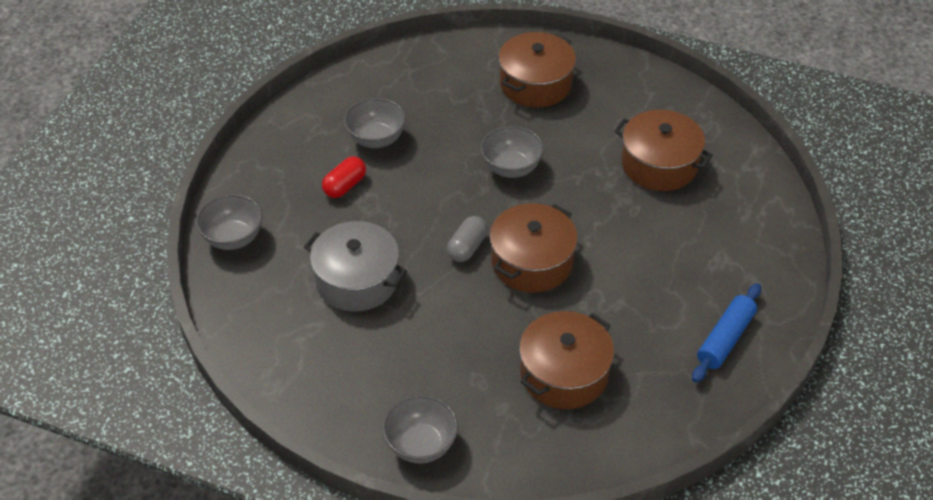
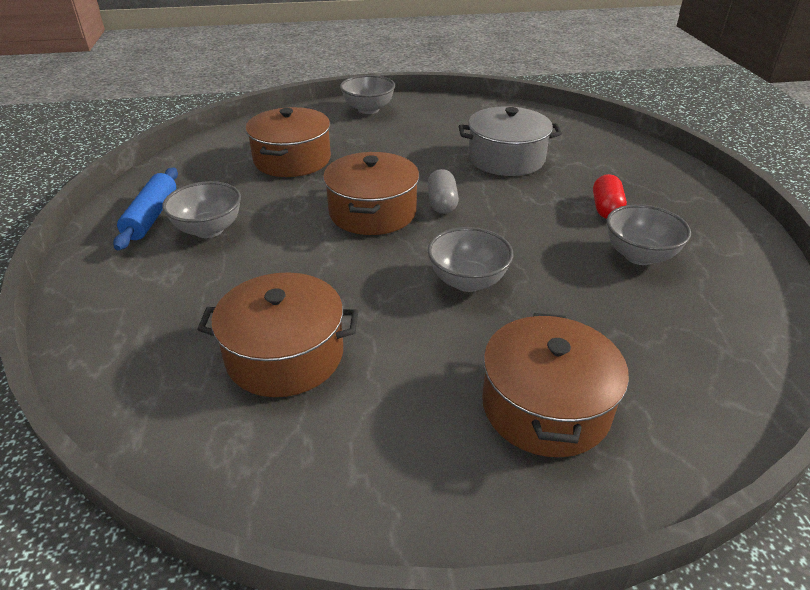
camera: 150 degrees right, 10 degrees down
(233, 238) = (632, 151): grey bowl -> grey bowl (209, 229)

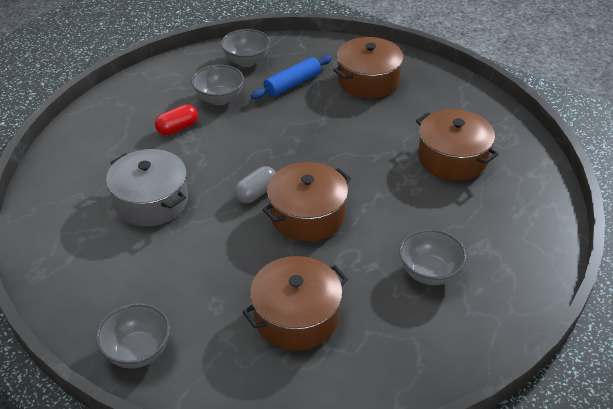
camera: 135 degrees left, 5 degrees up
(151, 216) = (463, 318): blue rolling pin -> blue rolling pin (292, 84)
(467, 281) = (321, 139): grey bowl -> grey bowl (246, 61)

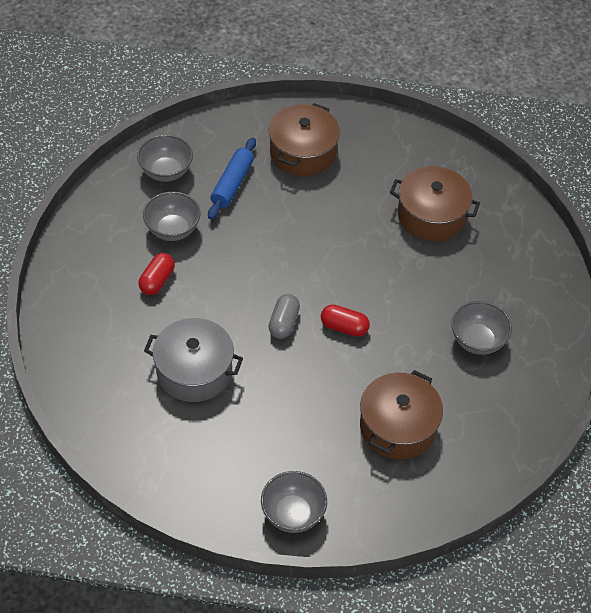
camera: 30 degrees left, 10 degrees up
(307, 215) = (344, 327): brown pot -> red capsule

